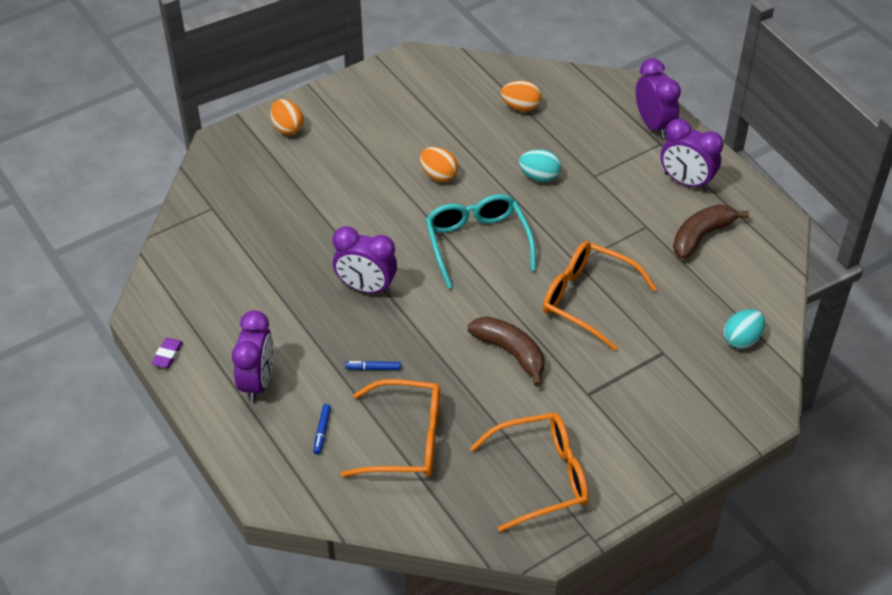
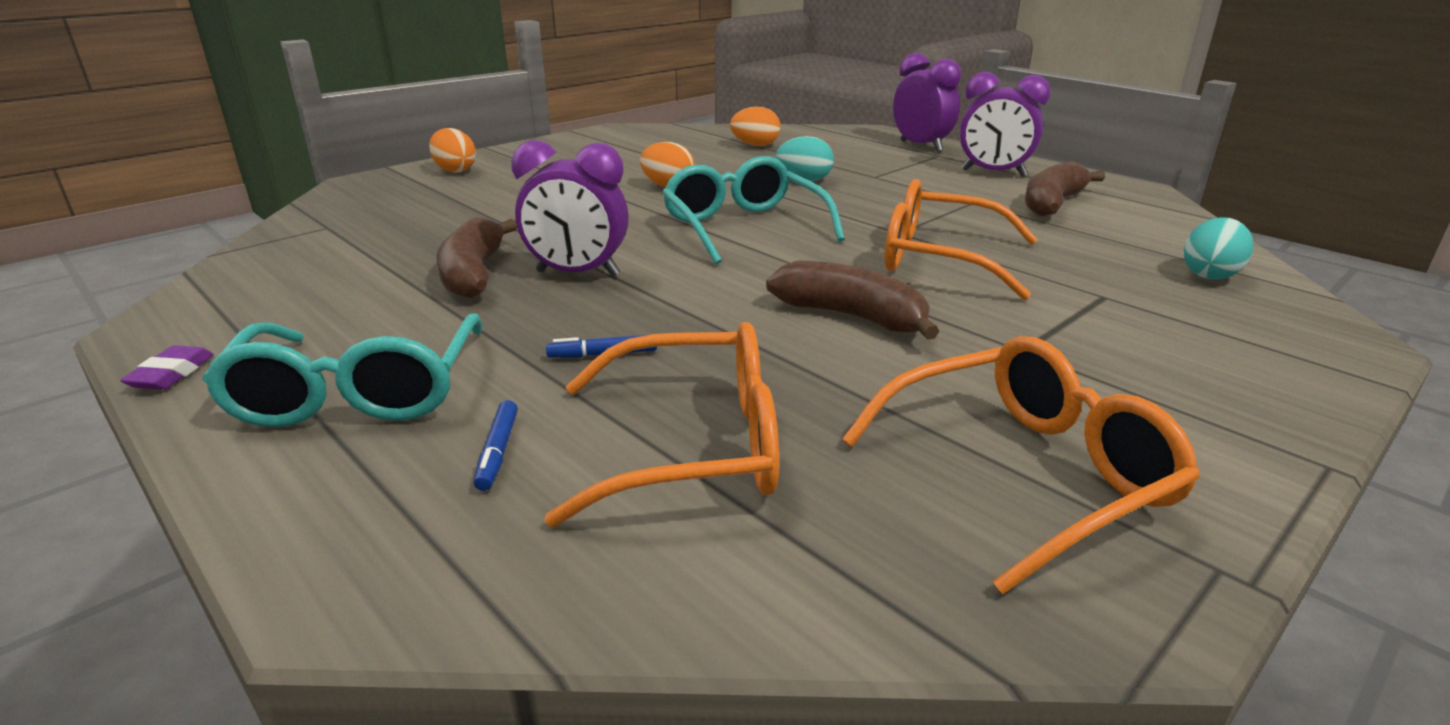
camera: 10 degrees left, 20 degrees down
(257, 382) = (358, 393): purple clock -> turquoise glasses
(306, 280) = (474, 274): none -> brown banana

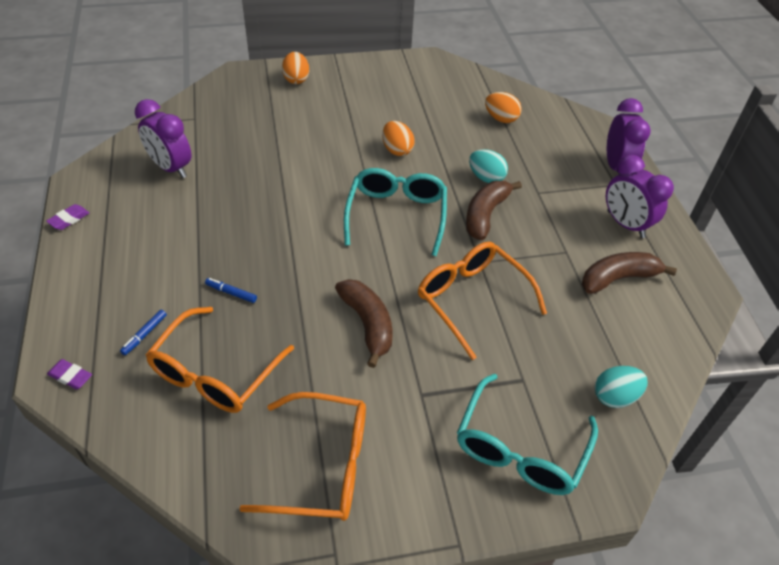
camera: 30 degrees right, 20 degrees up
(358, 393) = (123, 268): turquoise glasses -> turquoise glasses (520, 448)
(388, 571) = (70, 376): none -> purple eraser
(474, 274) = (228, 197): brown banana -> brown banana (485, 215)
(577, 274) = (274, 220): purple clock -> purple clock (171, 168)
(695, 446) = (215, 373): orange glasses -> orange glasses turned 90 degrees clockwise

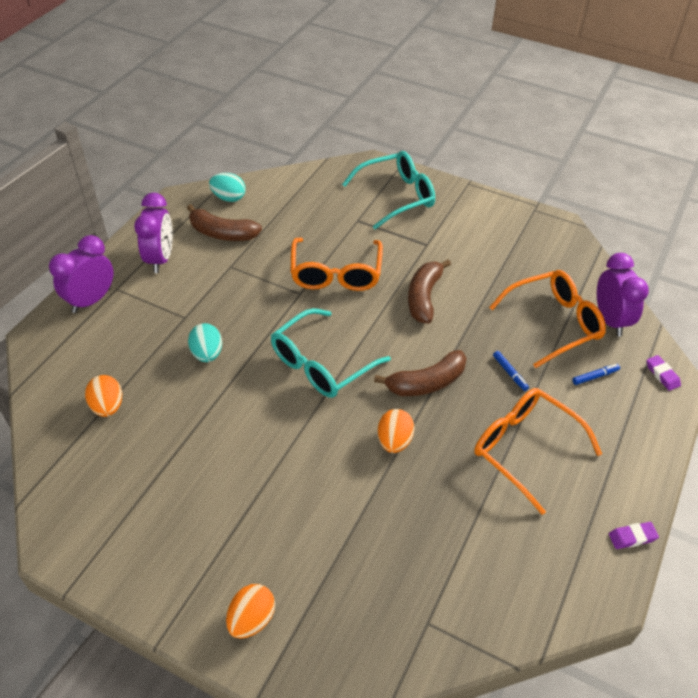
camera: 140 degrees left, 0 degrees up
(171, 168) = (496, 549): purple clock -> purple clock (610, 320)
(323, 466) = (515, 243): orange glasses -> orange glasses (524, 448)
(397, 150) = (249, 431): orange egg -> orange egg (394, 441)
(485, 215) = (251, 323): brown banana -> brown banana (426, 382)
(615, 396) = (316, 188): turquoise egg -> turquoise egg (229, 198)

